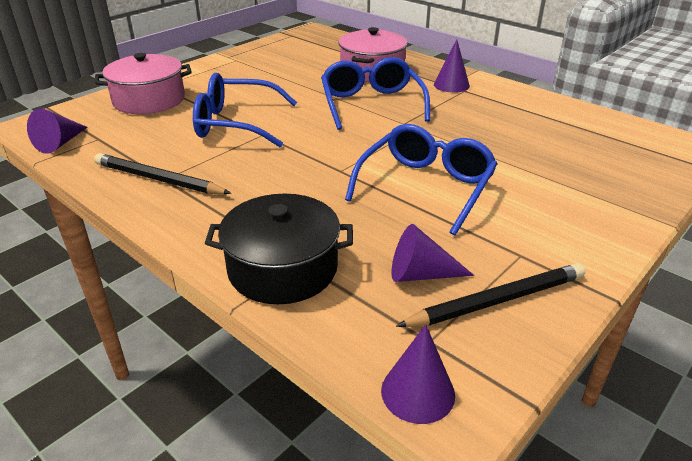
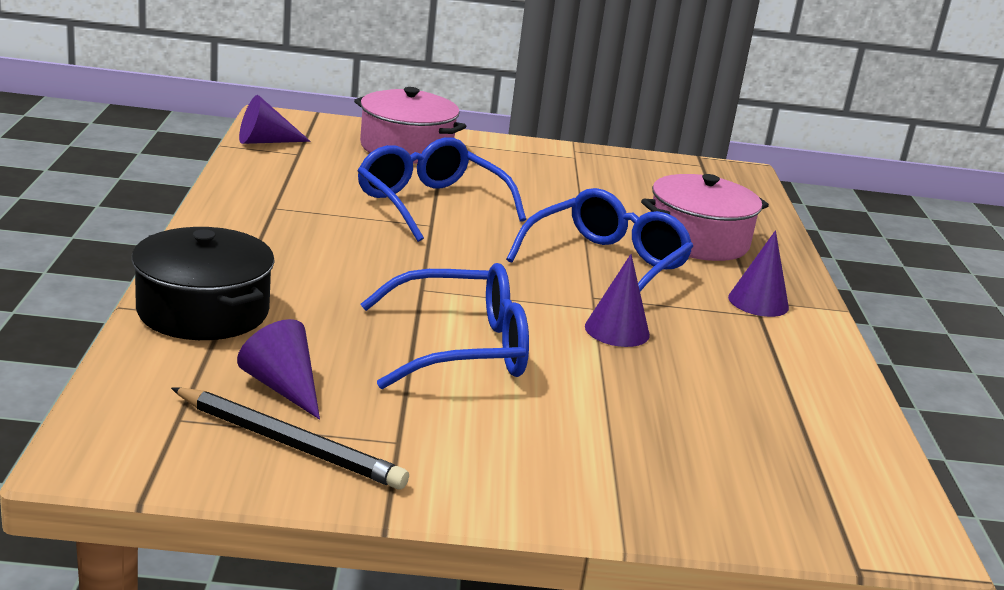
camera: 45 degrees right, 10 degrees down
(158, 179) = (269, 205): black pencil -> none
(418, 392) = (96, 430): purple cone -> purple cone (617, 330)

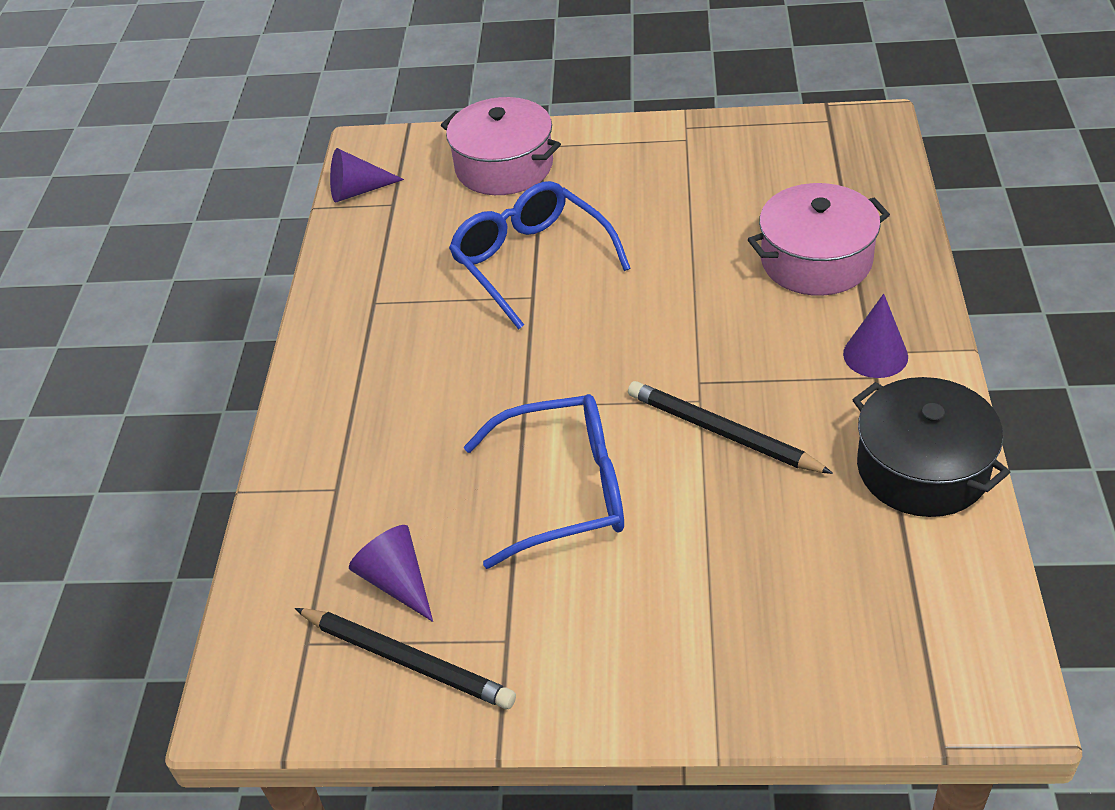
camera: 10 degrees right, 20 degrees up
(203, 311) = (316, 482): black pot -> black pot (922, 468)
(607, 264) = (715, 324): blue glasses -> none
(617, 330) = (722, 432): purple cone -> black pencil

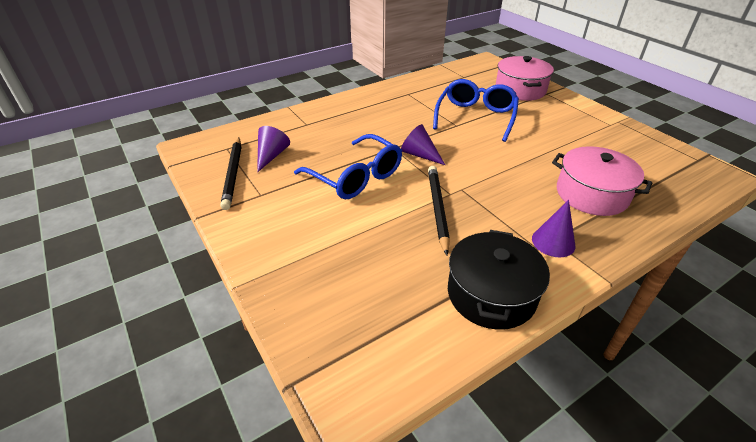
camera: 50 degrees right, 5 degrees down
(358, 191) = (460, 68): purple cone -> purple cone (420, 155)

